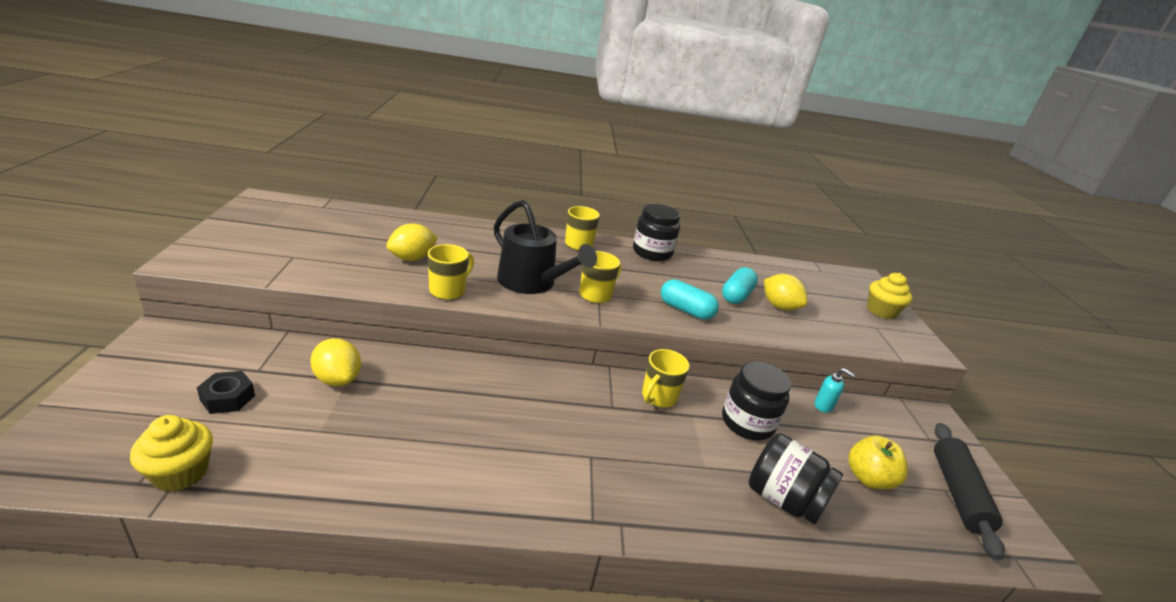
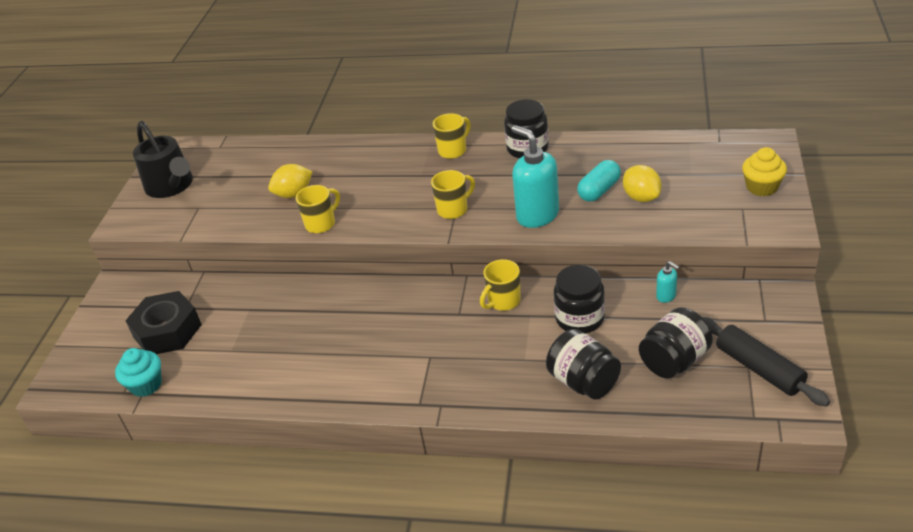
camera: 20 degrees right, 10 degrees up
(180, 473) = (146, 385): yellow cupcake -> turquoise cupcake
(227, 398) = (167, 331): black nut -> black nut, size x1.93
(337, 379) = (241, 309): yellow lemon -> none
(532, 282) = (396, 204): black watering can -> black watering can (171, 186)
(686, 310) = (537, 215): turquoise capsule -> turquoise soap dispenser
(868, 478) = (674, 361): yellow apple -> black jar
(957, 493) = (759, 369): black rolling pin -> black rolling pin turned 60 degrees counterclockwise

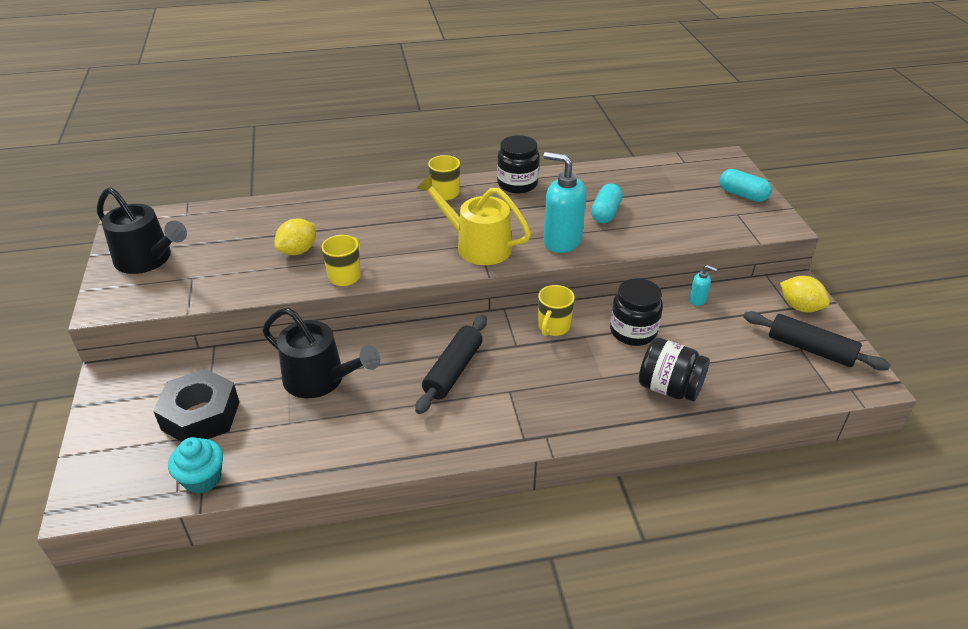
camera: 25 degrees left, 0 degrees up
(273, 316) = (320, 379): none -> black watering can
(389, 328) = (453, 371): none -> black rolling pin
(453, 209) = (477, 246): yellow mug -> yellow watering can
(641, 197) = (646, 214): yellow lemon -> yellow lemon (800, 307)
(674, 361) = (737, 355): black jar -> none
(762, 187) = (742, 195): yellow cupcake -> turquoise capsule

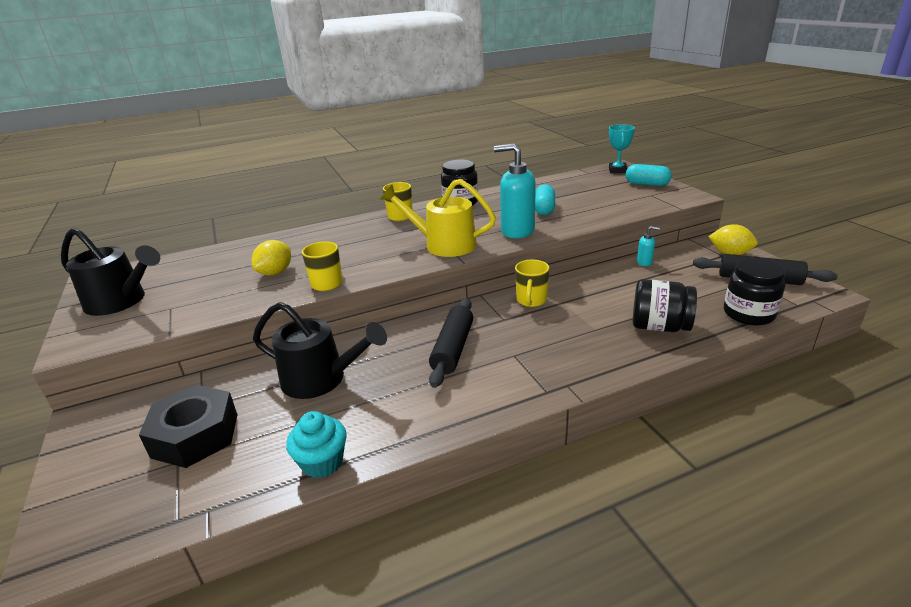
camera: 10 degrees left, 10 degrees down
(202, 479) = (206, 498): turquoise cupcake -> turquoise cupcake (322, 462)
(633, 331) = (603, 292): black jar -> black jar (748, 314)
(720, 164) = (617, 170): none -> turquoise trophy

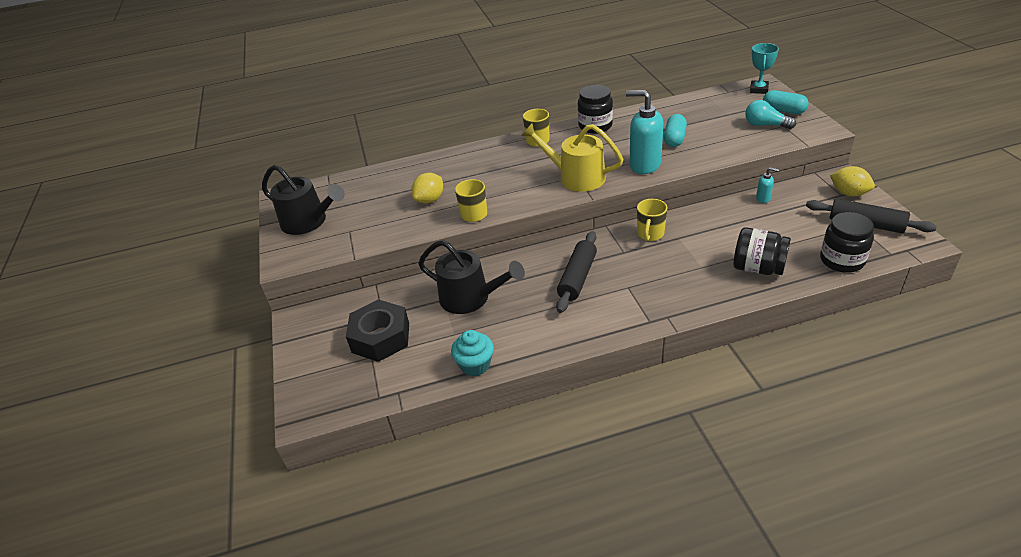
camera: 10 degrees right, 10 degrees up
(633, 195) = (765, 125): none -> turquoise light bulb

